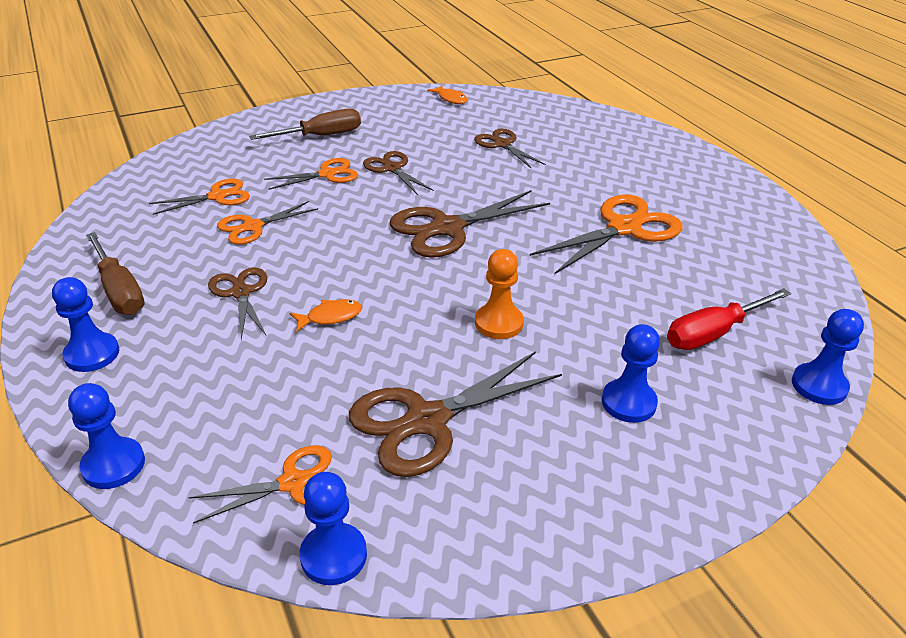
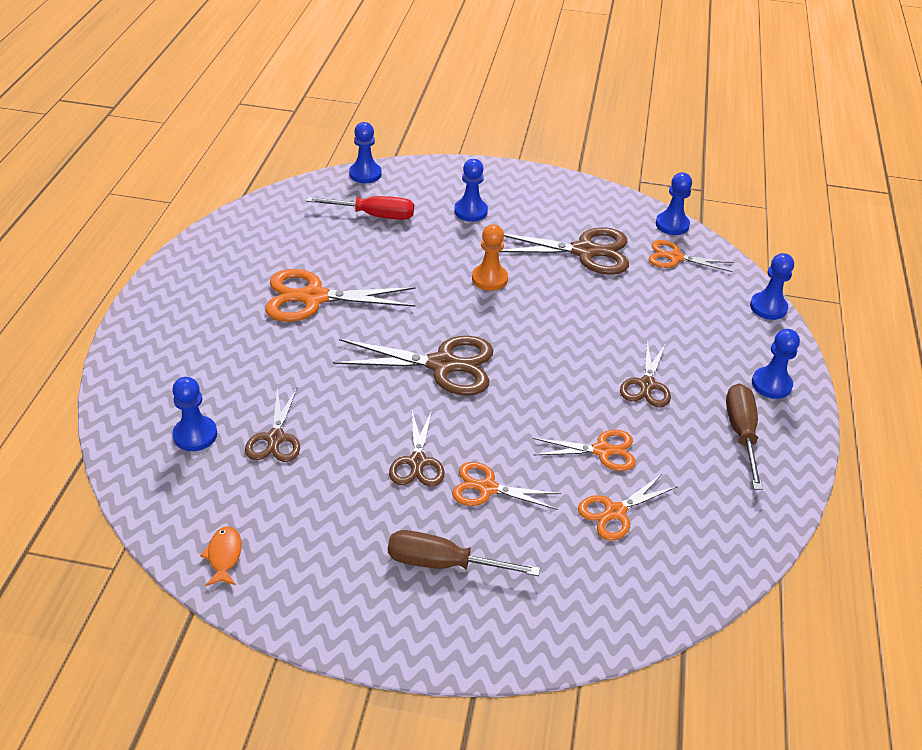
camera: 145 degrees left, 5 degrees up
(217, 196) = (615, 512): orange scissors -> orange scissors turned 45 degrees counterclockwise
(330, 317) = (594, 334): orange fish -> none
(552, 128) = (195, 435): none -> blue pawn

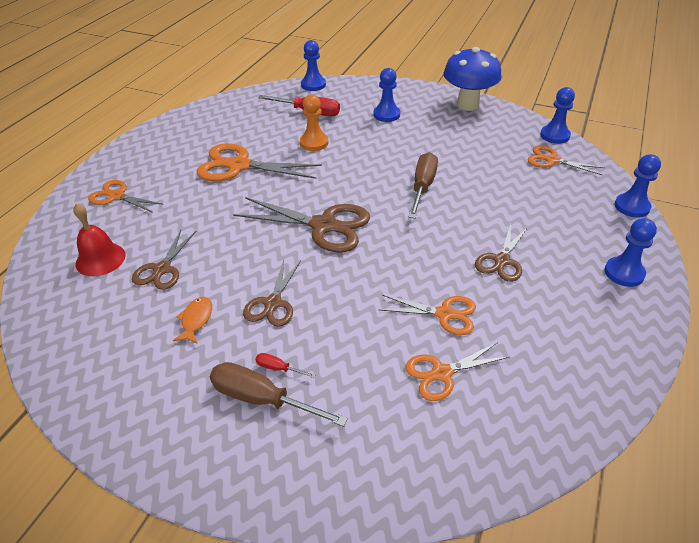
camera: 15 degrees right, 0 degrees up
(195, 435) = (100, 259): blue pawn -> red bell
(224, 556) = (74, 363): orange fish -> orange fish (196, 320)
(448, 530) = (278, 368): none -> red screwdriver
(487, 488) = (327, 334): orange scissors -> orange scissors (116, 196)
(489, 279) = (386, 164): orange pawn -> orange pawn (314, 143)
(564, 190) = (468, 105): none -> blue mushroom
(585, 251) = (473, 150): brown scissors -> none
(741, 433) = (585, 314): brown screwdriver -> brown screwdriver (422, 187)

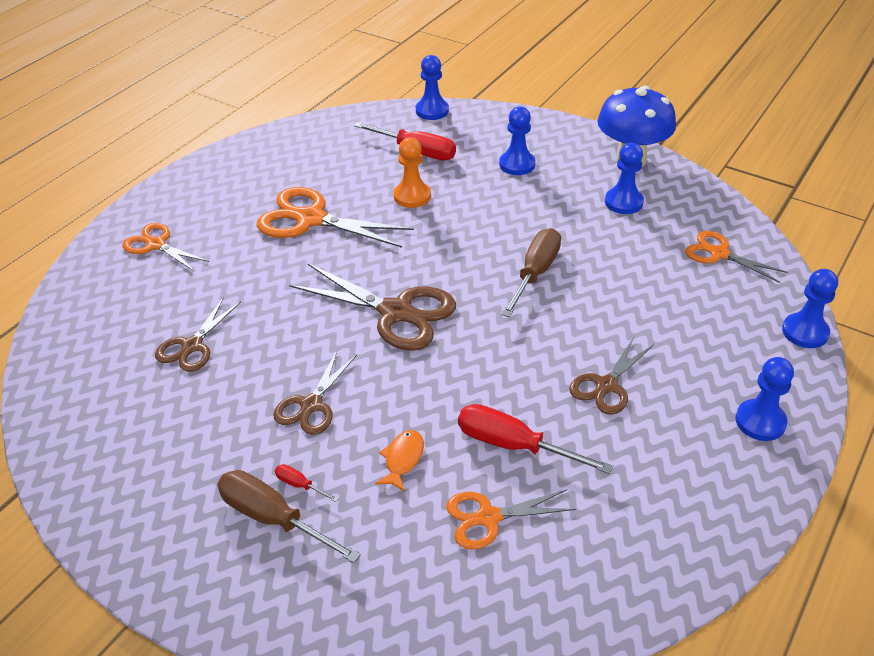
camera: 10 degrees right, 0 degrees up
(100, 259) = (124, 324): red bell -> none
(196, 320) = (219, 414): orange fish -> orange fish (403, 459)
(444, 314) = (513, 445): orange scissors -> red screwdriver
(554, 136) = (735, 218): blue pawn -> blue pawn (623, 202)

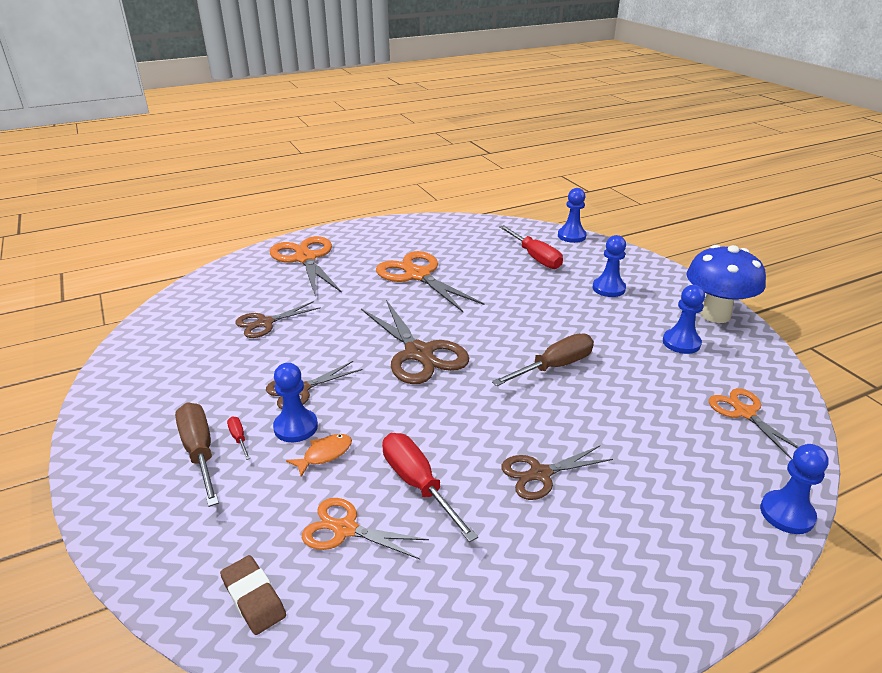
camera: 30 degrees right, 10 degrees down
(156, 245) = (305, 258): orange scissors -> orange scissors, size x1.67
(412, 196) = (504, 284): orange pawn -> none
(467, 617) = (253, 598): none -> brown eraser
(760, 421) = (668, 572): blue pawn -> blue pawn (296, 427)

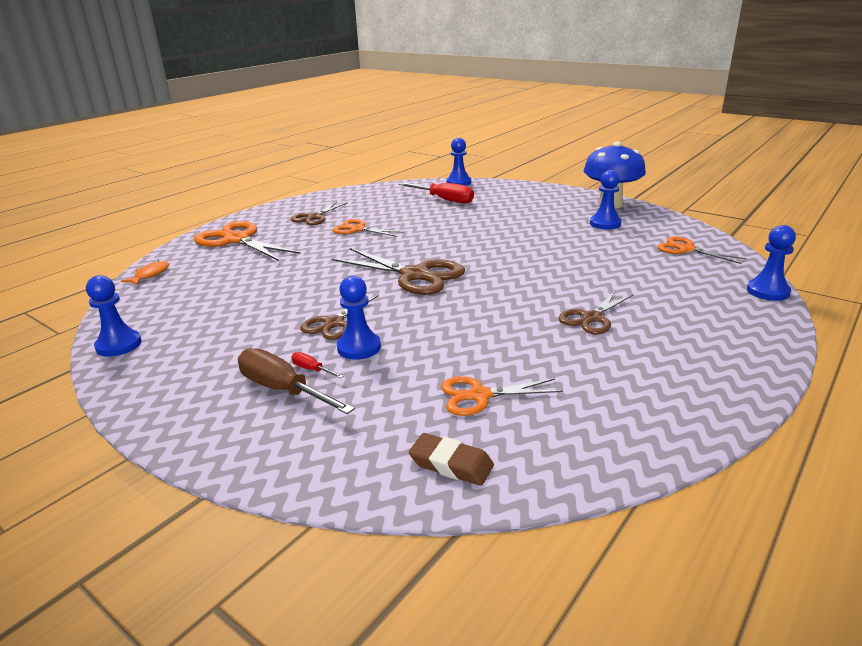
camera: 25 degrees left, 5 degrees down
(265, 323) = (246, 289): brown scissors -> brown scissors (314, 217)
(324, 454) = (406, 357): orange fish -> orange fish (150, 275)
(417, 484) = (506, 351): red screwdriver -> none
(418, 275) = (357, 229): orange scissors -> orange scissors, size x0.60
(554, 367) = (532, 257): brown screwdriver -> none
(608, 288) = (521, 206): blue pawn -> blue pawn (119, 345)

